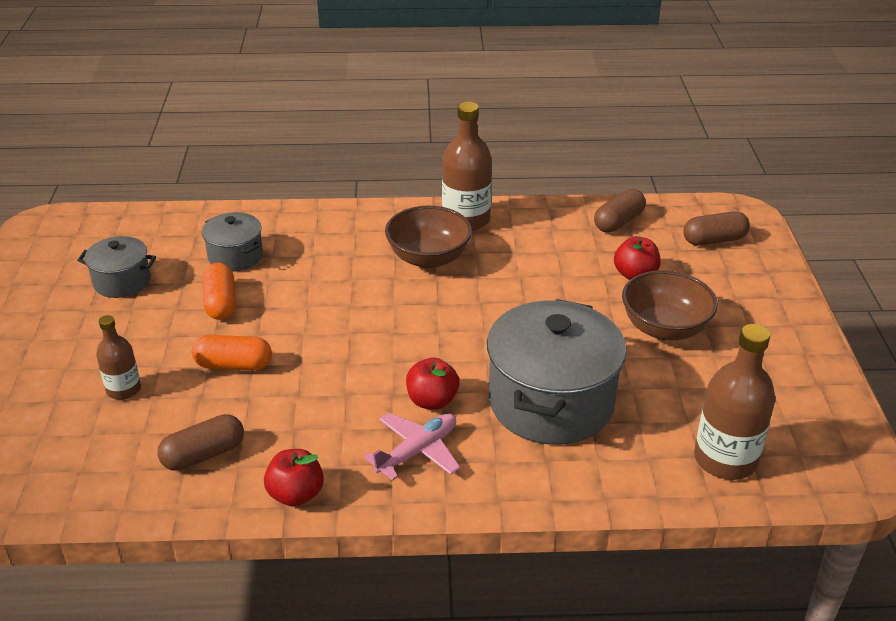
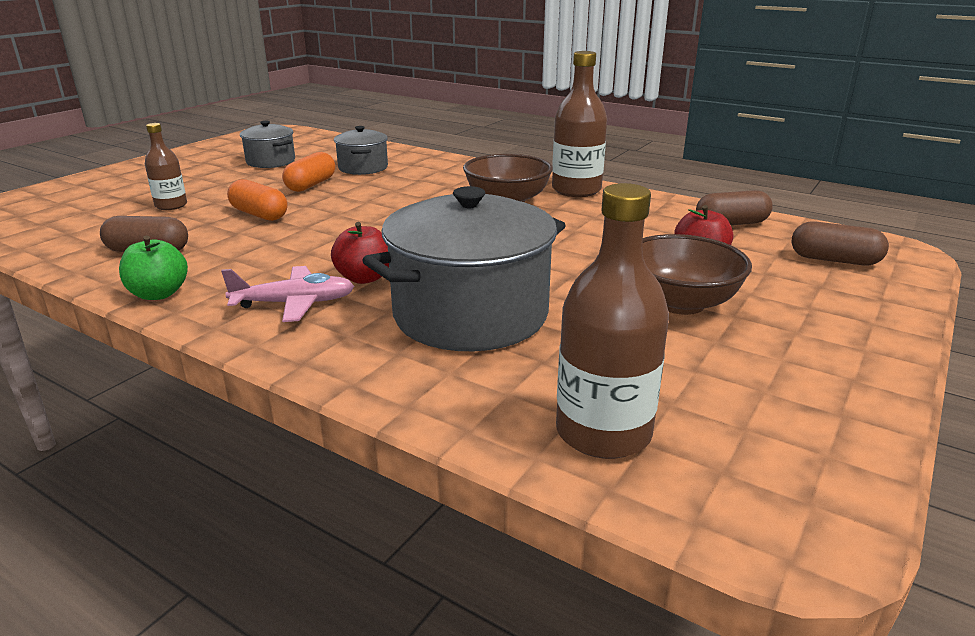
camera: 35 degrees right, 10 degrees down
(296, 494) = (159, 294): red apple -> green apple

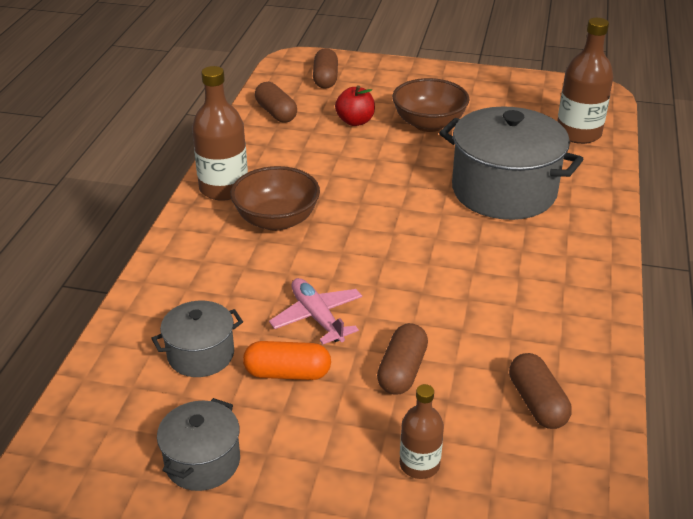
camera: 110 degrees left, 10 degrees up
(159, 294) = (597, 344): green apple -> none
(259, 214) = (402, 371): orange capsule -> brown capsule
(294, 303) = (551, 267): pink plane -> pink plane (317, 317)
(364, 278) = (488, 250): red apple -> none

